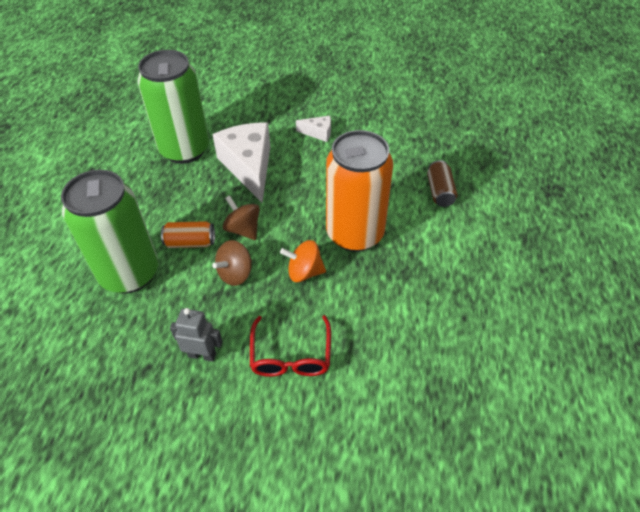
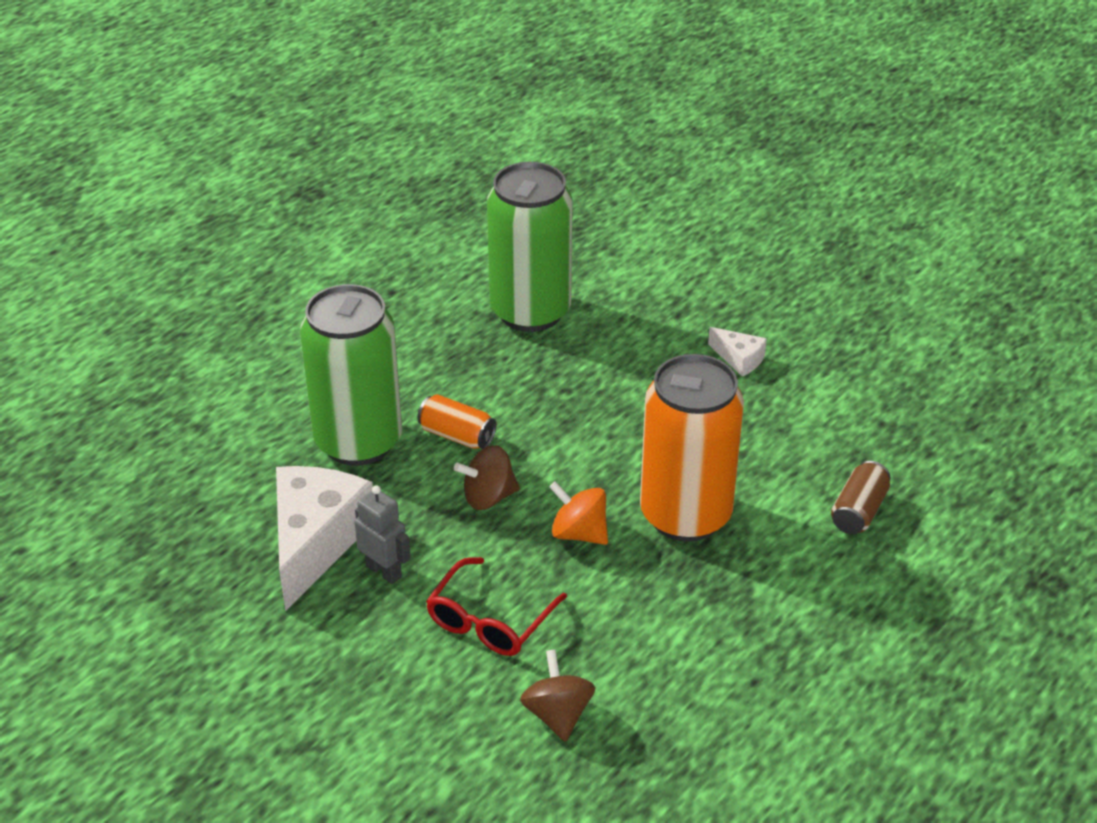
camera: 30 degrees right, 10 degrees down
(243, 229) = (536, 447): brown spinning top -> brown spinning top (557, 714)
(249, 167) = (603, 368): white cheese -> white cheese (315, 542)

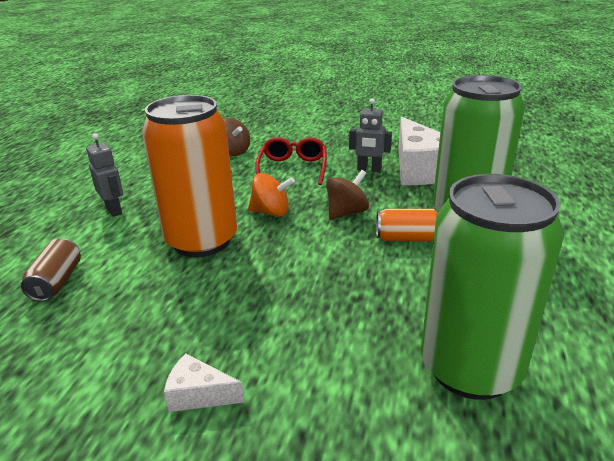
camera: 155 degrees right, 10 degrees down
(787, 619) = (114, 210): none -> grey robot

